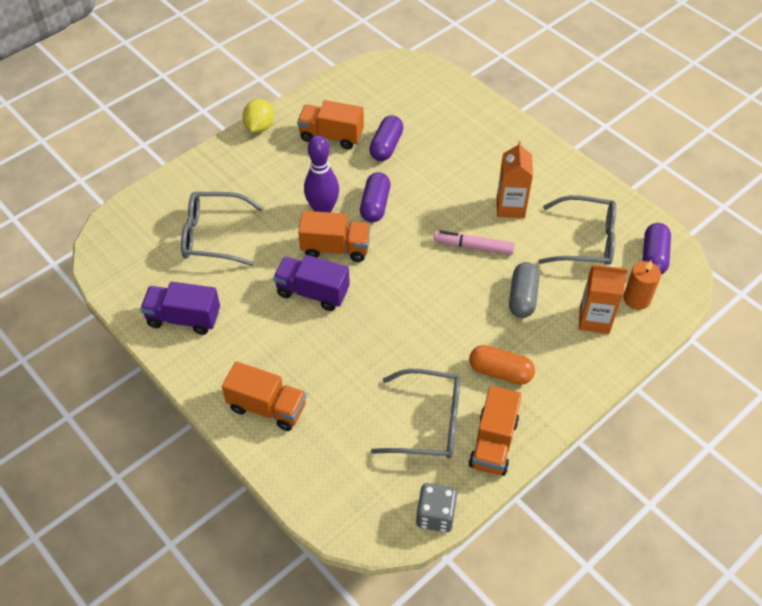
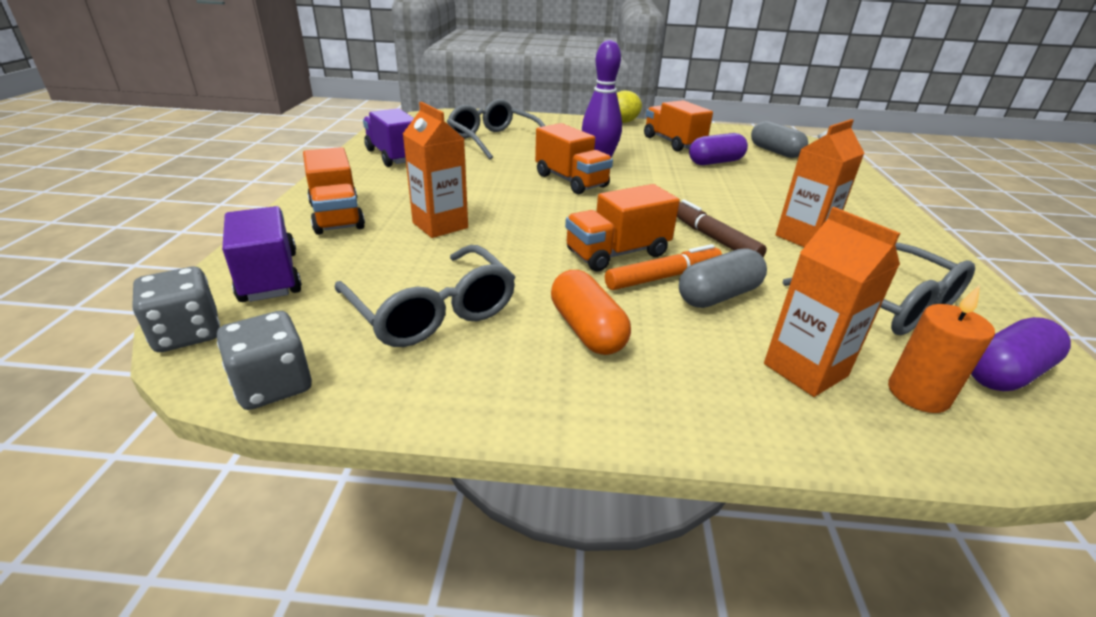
camera: 45 degrees right, 20 degrees down
(312, 292) = (505, 189): purple truck -> purple truck (269, 276)
(333, 361) = (440, 225): none -> orange carton
(356, 534) = (187, 333): none -> grey dice
(375, 205) = (649, 179): purple capsule -> none
(404, 98) = (775, 151): none -> grey capsule
(473, 247) = (713, 238): pink marker -> brown marker
(487, 304) = (663, 277): none -> orange marker
(493, 443) = (463, 379): orange truck -> orange truck (617, 253)

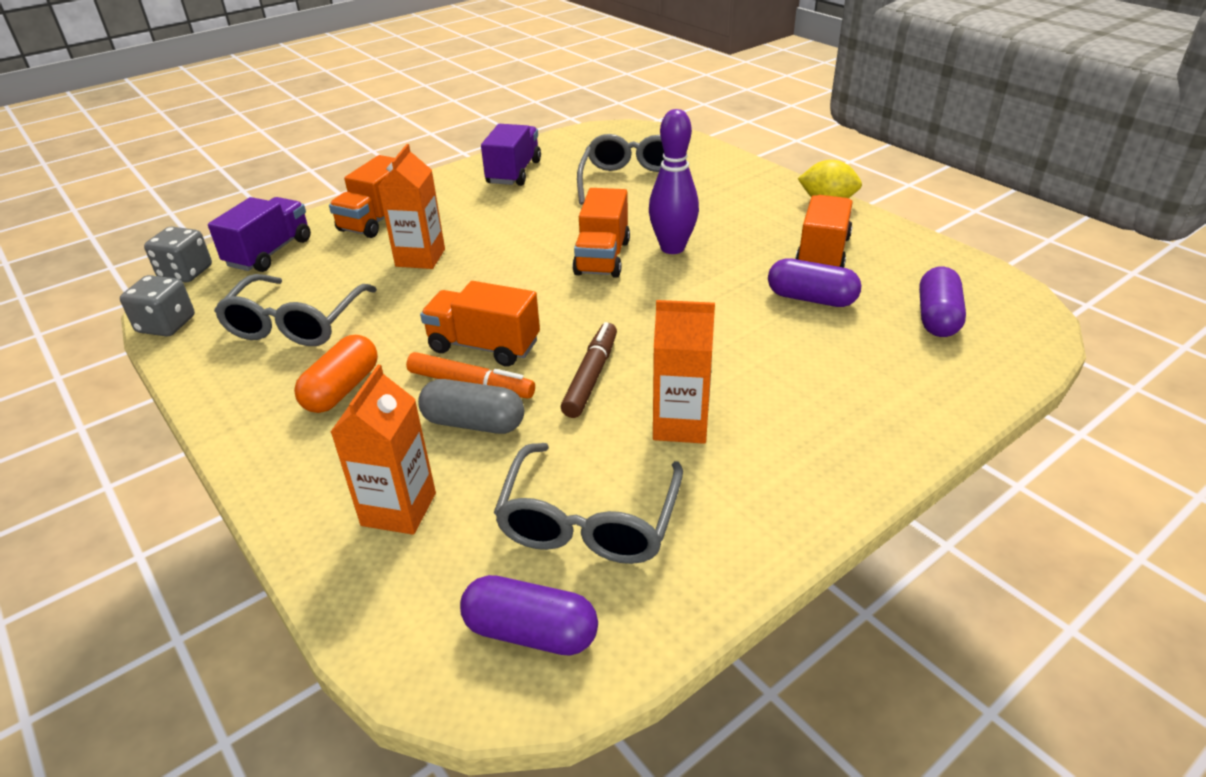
camera: 50 degrees right, 5 degrees up
(775, 151) = (937, 317): grey capsule -> purple capsule
(918, 394) = (427, 582): orange candle -> none

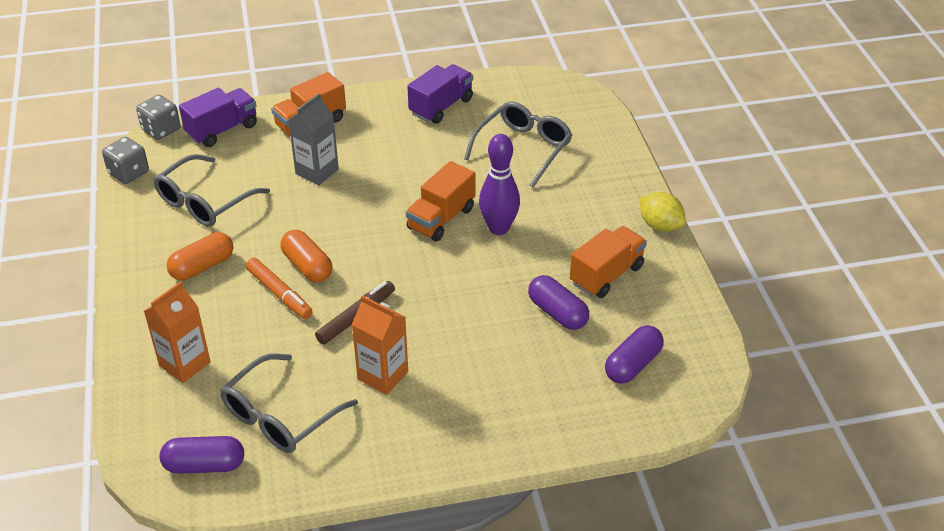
camera: 25 degrees right, 5 degrees up
(420, 258) = (317, 172): orange carton -> grey carton
(474, 423) = (262, 323): grey capsule -> none
(484, 346) = (307, 266): orange truck -> orange capsule
(531, 632) = (204, 465): purple capsule -> purple capsule turned 45 degrees counterclockwise

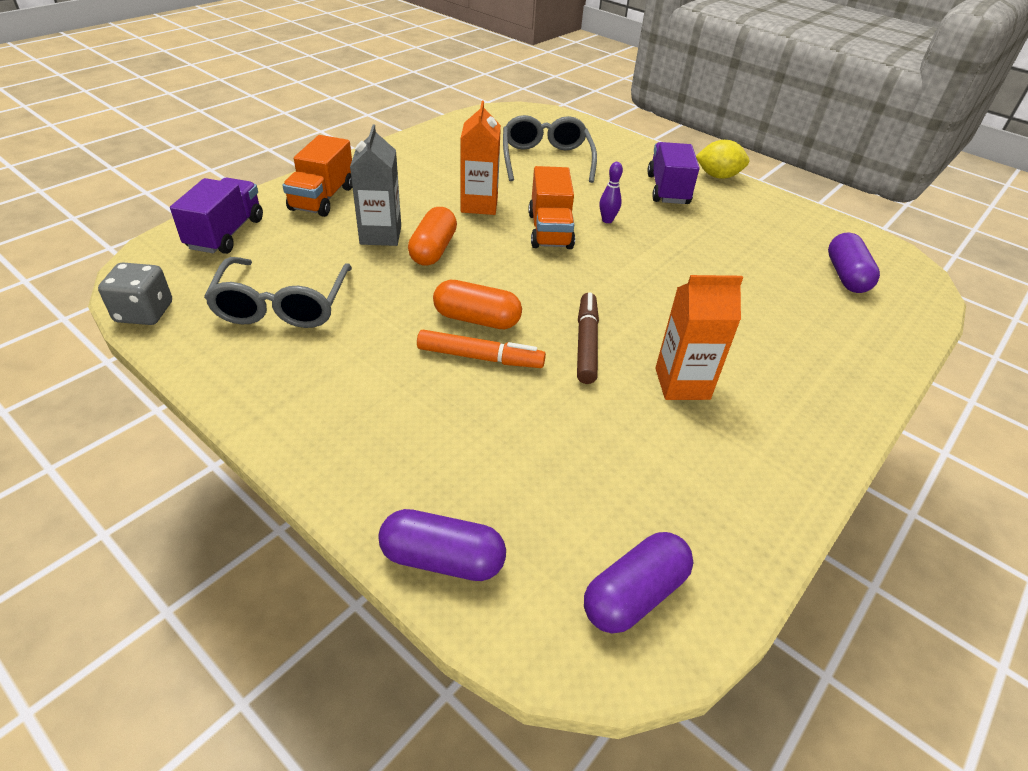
camera: 40 degrees left, 0 degrees up
(161, 130) = (144, 257): grey dice -> none
(185, 364) = (462, 486): orange carton -> orange carton (479, 205)
(202, 266) = (356, 370): orange capsule -> orange capsule (433, 250)
(280, 416) = (641, 481): grey glasses -> none
(441, 106) = (436, 151): purple truck -> purple truck (667, 189)
(498, 228) = (607, 220): purple bowling pin -> purple bowling pin, size x0.50
(557, 313) = (741, 263): purple capsule -> purple capsule (442, 559)
(606, 275) = (733, 222): orange truck -> none

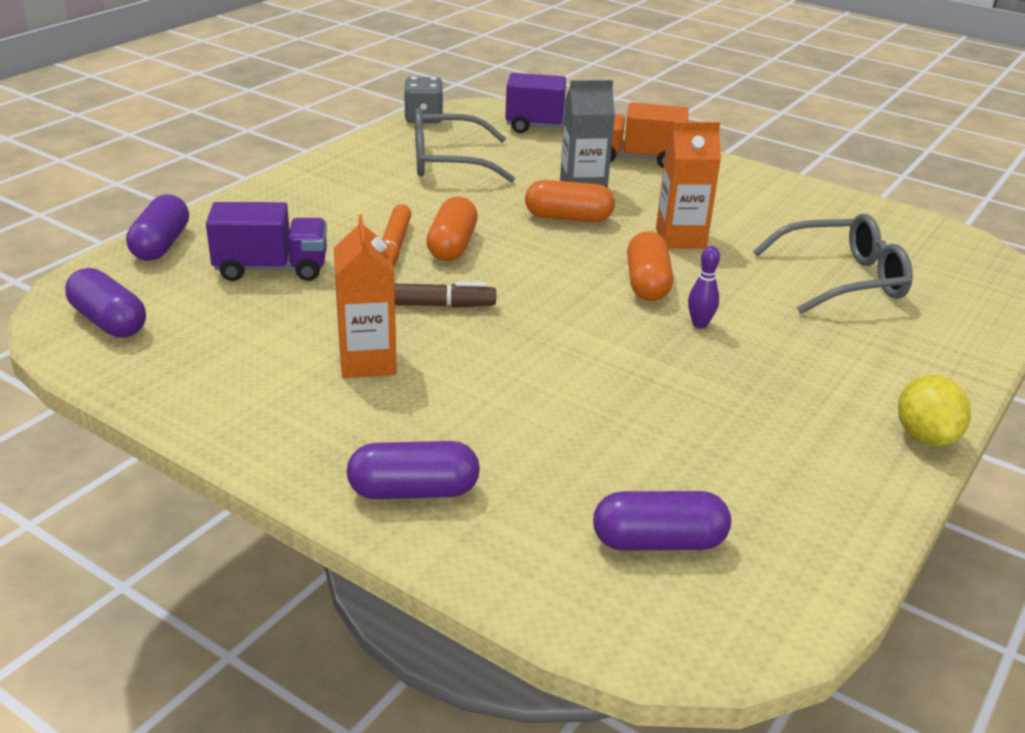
camera: 85 degrees right, 10 degrees down
(550, 231) = (647, 283): orange truck -> orange capsule
(667, 189) = (831, 380): purple truck -> purple truck (271, 269)
(841, 368) = (413, 491): none -> purple capsule

